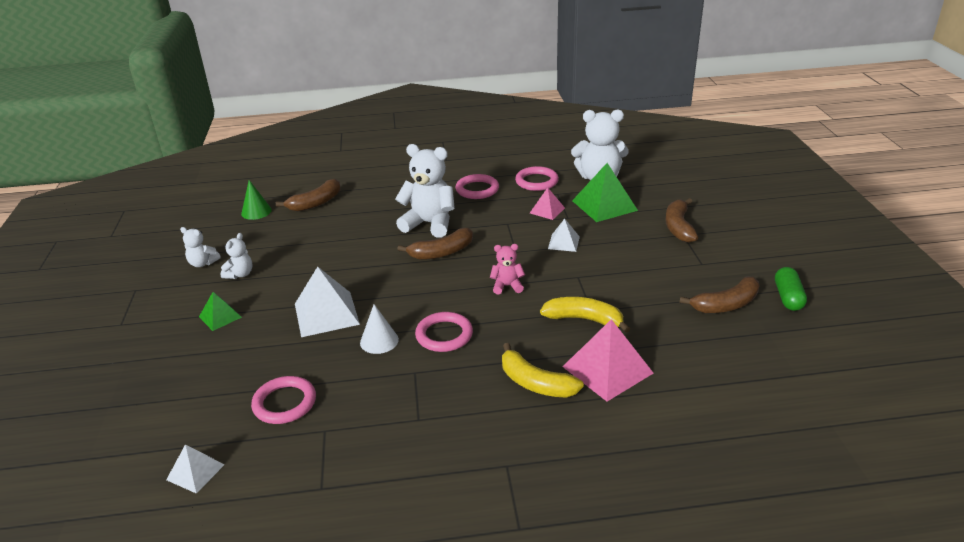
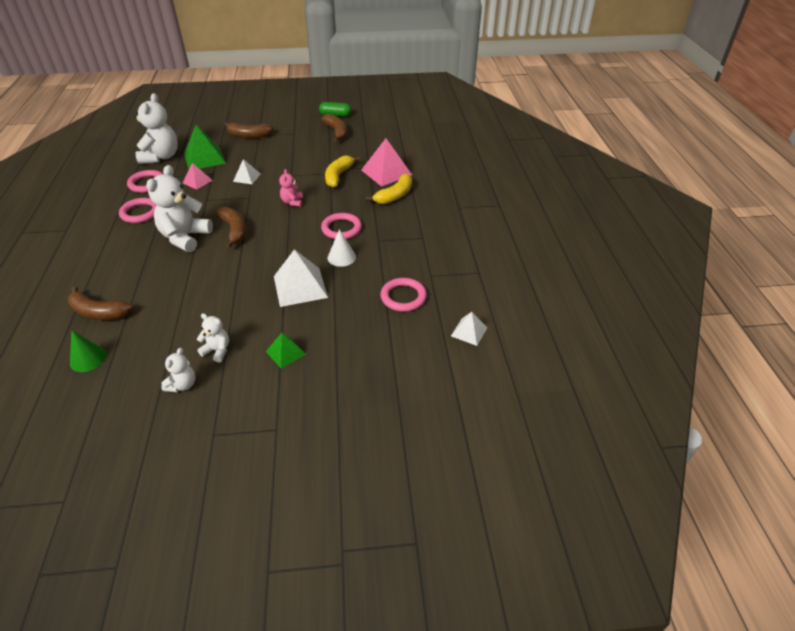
camera: 90 degrees left, 10 degrees up
(316, 203) = (98, 312): brown banana -> brown banana turned 150 degrees clockwise

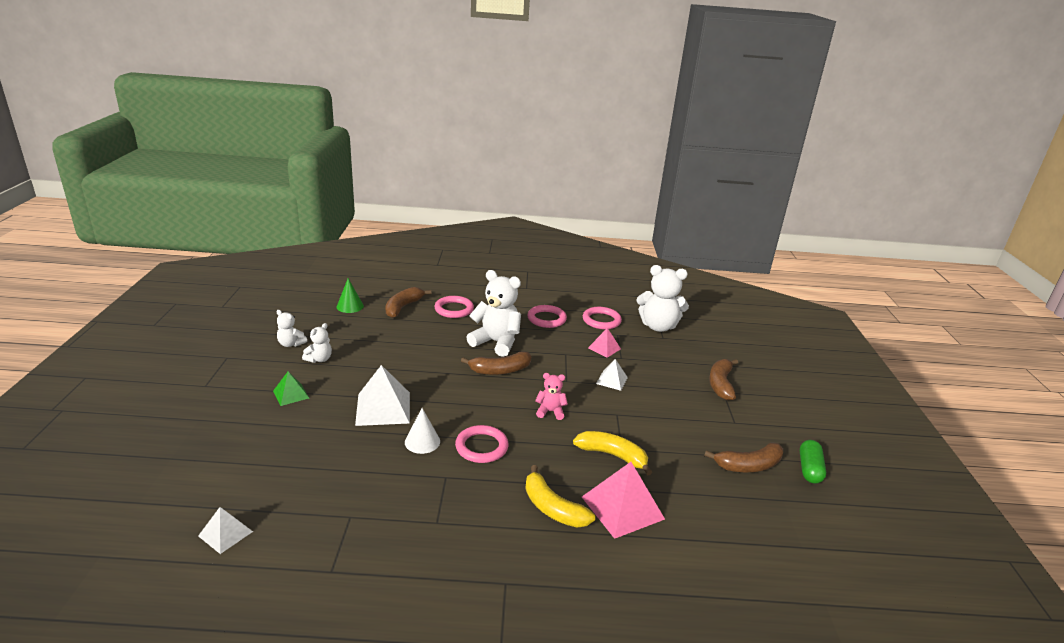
camera: 95 degrees right, 15 degrees down
(204, 158) = (657, 352): green pyramid -> none
(403, 297) = (322, 484): pink ring -> pink ring (454, 309)

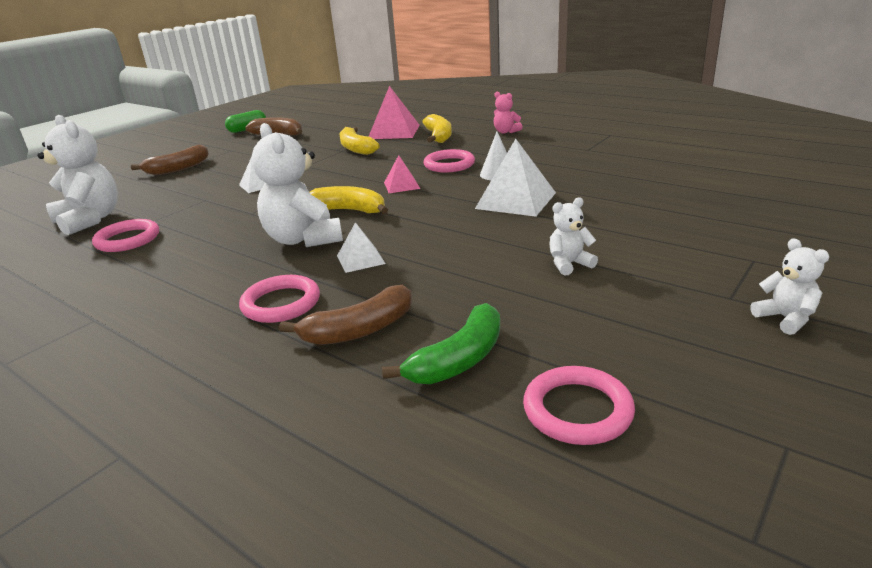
camera: 140 degrees left, 0 degrees up
(225, 533) = (690, 154): white pyramid -> white pyramid (360, 259)
(291, 344) = (610, 298): white teddy bear -> white teddy bear (785, 319)
(291, 394) = (622, 229): green pyramid -> none
(350, 306) = (459, 359): green cone -> green banana
(500, 370) = (349, 210): brown banana -> yellow banana
(546, 319) = (184, 256): pink ring -> pink ring (577, 410)
(550, 411) = (357, 174): pink teddy bear -> pink teddy bear (506, 132)
(604, 348) = (200, 210): pink pyramid -> pink pyramid (401, 185)

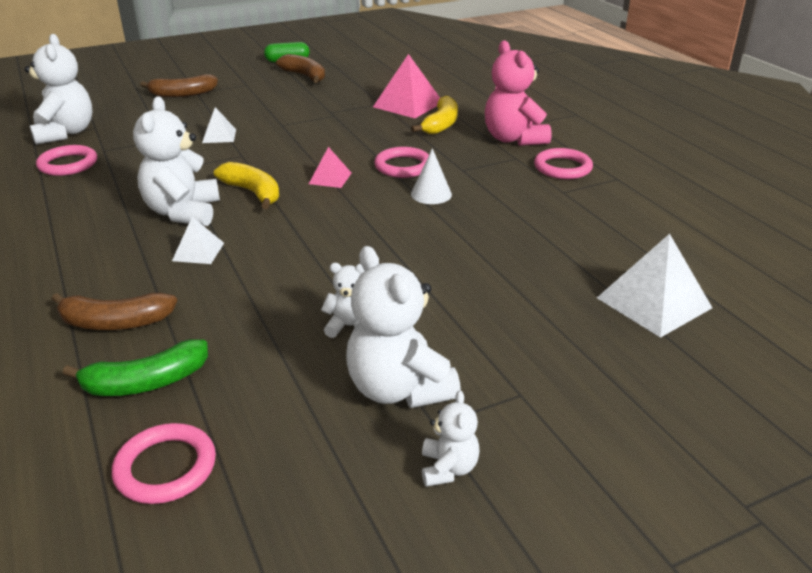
camera: 25 degrees right, 5 degrees up
(281, 303) = (95, 273): pink ring -> pink ring (562, 167)
(356, 148) = (348, 116): yellow banana -> none
(506, 132) = (513, 139): pink teddy bear -> pink teddy bear, size x1.99
(516, 200) = (404, 234): white pyramid -> white pyramid (654, 303)
(670, 287) = (399, 389): none -> white teddy bear

